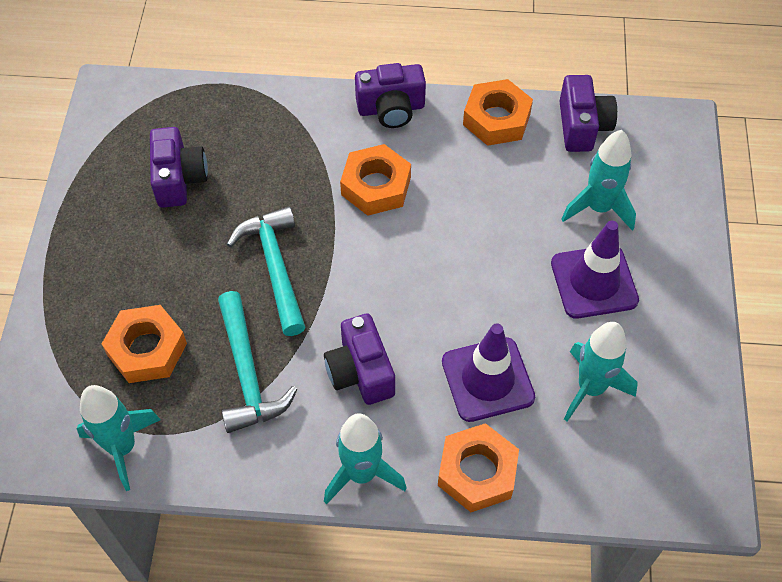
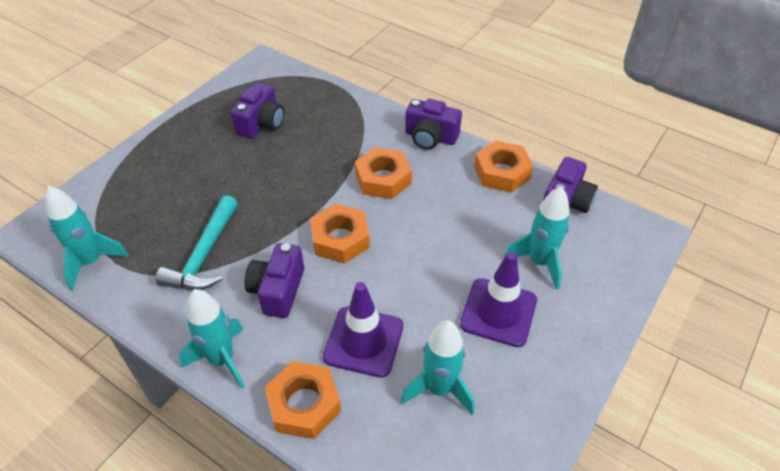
camera: 30 degrees right, 10 degrees down
(147, 349) = (157, 211): orange nut -> orange nut (340, 239)
(275, 267) = (276, 199): turquoise hammer -> none

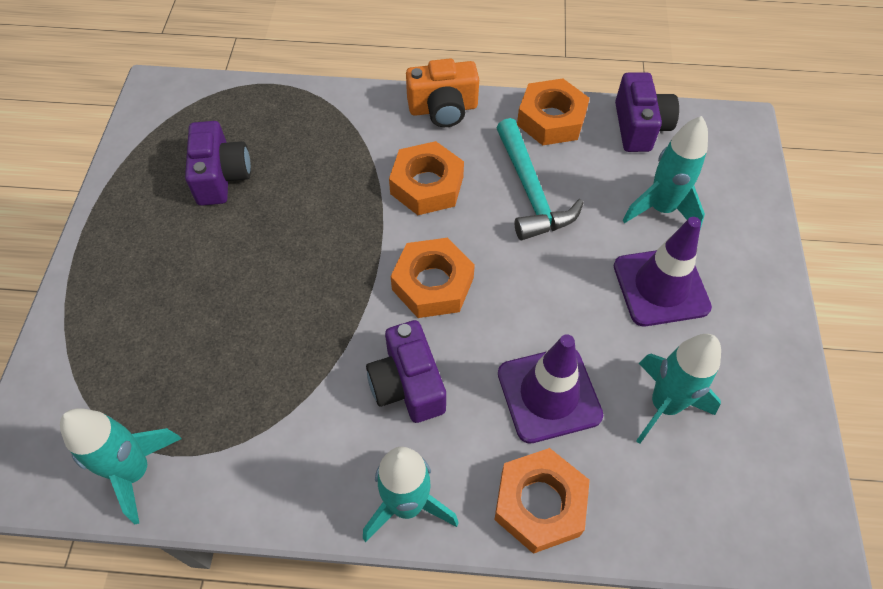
camera: 30 degrees left, 10 degrees up
(204, 255) = (282, 386): turquoise hammer -> turquoise hammer (531, 192)
(430, 137) = (443, 109): purple camera -> orange camera

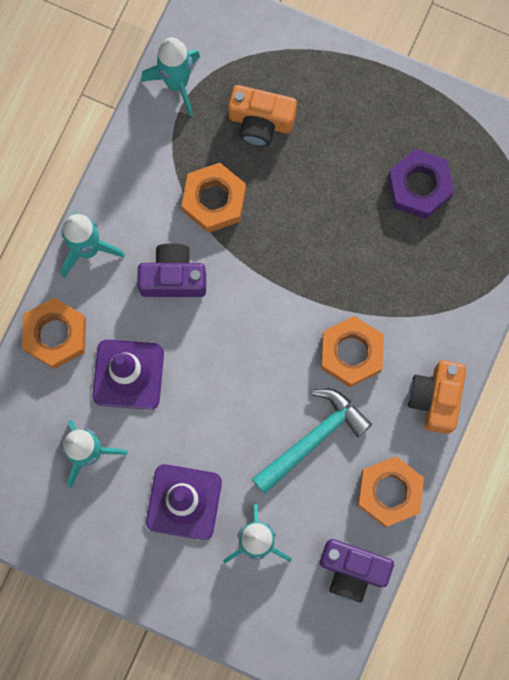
camera: 110 degrees right, 20 degrees up
(174, 351) = (260, 122): none -> orange camera
(221, 177) = (419, 187): purple camera -> purple nut
(432, 284) = (251, 324): orange nut -> orange nut (214, 200)
(531, 192) = (313, 438): turquoise hammer -> turquoise hammer turned 135 degrees clockwise

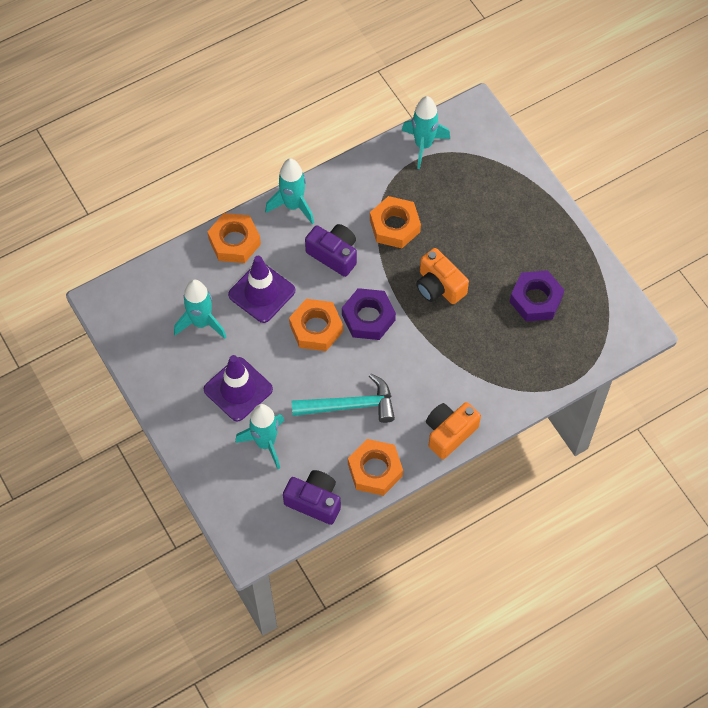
camera: 35 degrees right, 15 degrees down
(260, 122) = (460, 199): orange camera -> orange camera (439, 286)
(261, 326) = (368, 317): none -> purple nut
(351, 353) = (414, 370): orange nut -> orange nut (316, 328)
(352, 570) = (314, 501): purple camera -> purple camera turned 150 degrees clockwise

